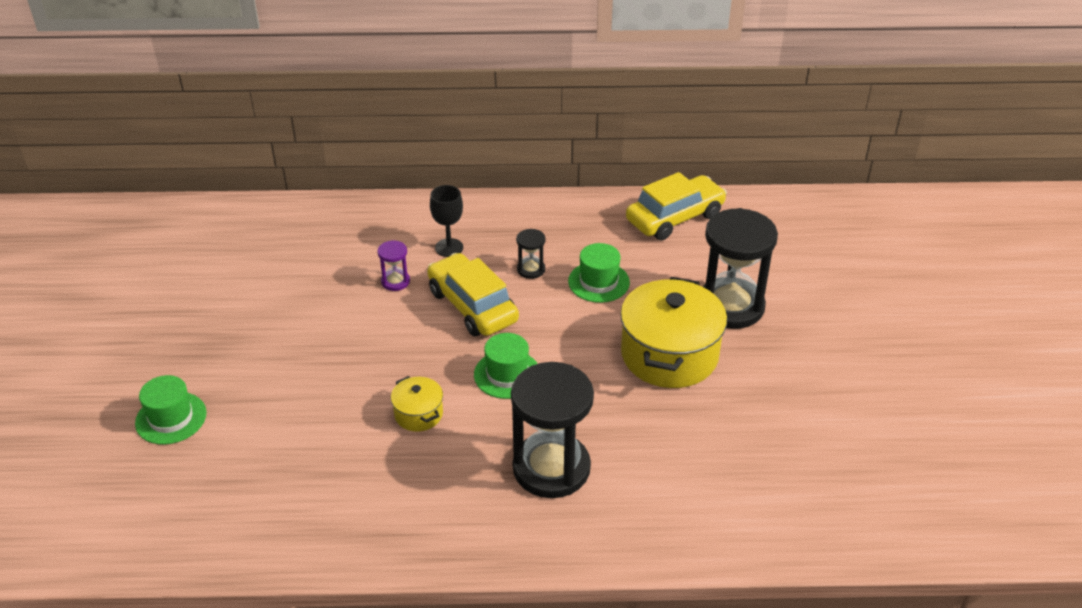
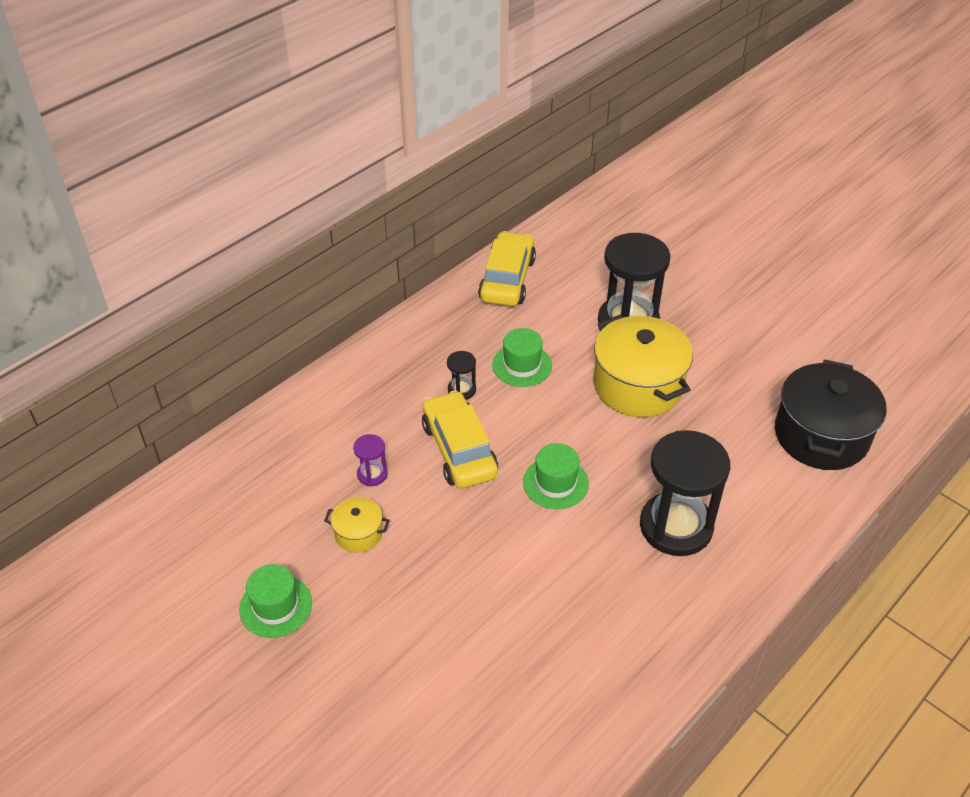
camera: 45 degrees left, 5 degrees up
(171, 418) = (350, 733): green hat -> green hat (276, 606)
(418, 414) = (537, 563): yellow pot -> yellow pot (358, 533)
(449, 248) = (375, 416): black goblet -> none
(472, 306) = (459, 450): yellow car -> yellow car turned 60 degrees clockwise
(775, 498) = (821, 435): none -> black pot

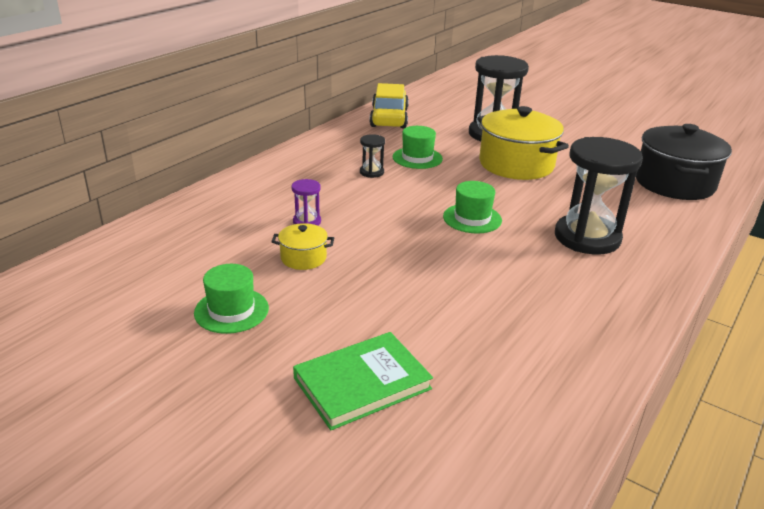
camera: 10 degrees left, 15 degrees down
(382, 716) = (362, 383): none -> green book
(459, 450) = (381, 204): yellow car -> none

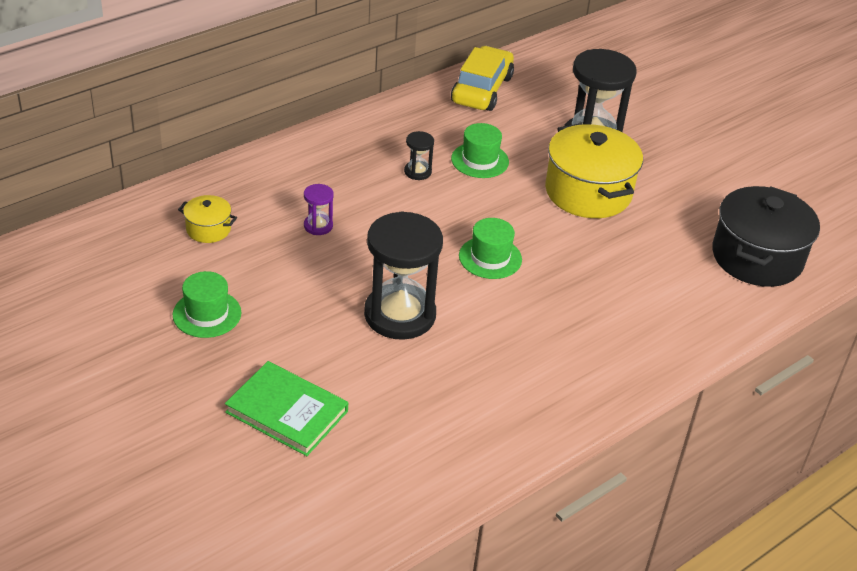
camera: 15 degrees right, 10 degrees up
(303, 258) = (295, 270): yellow pot -> yellow pot (208, 229)
(362, 383) = (287, 411): green book -> green book turned 45 degrees clockwise
(587, 238) = (597, 308): black hourglass -> black hourglass (400, 315)

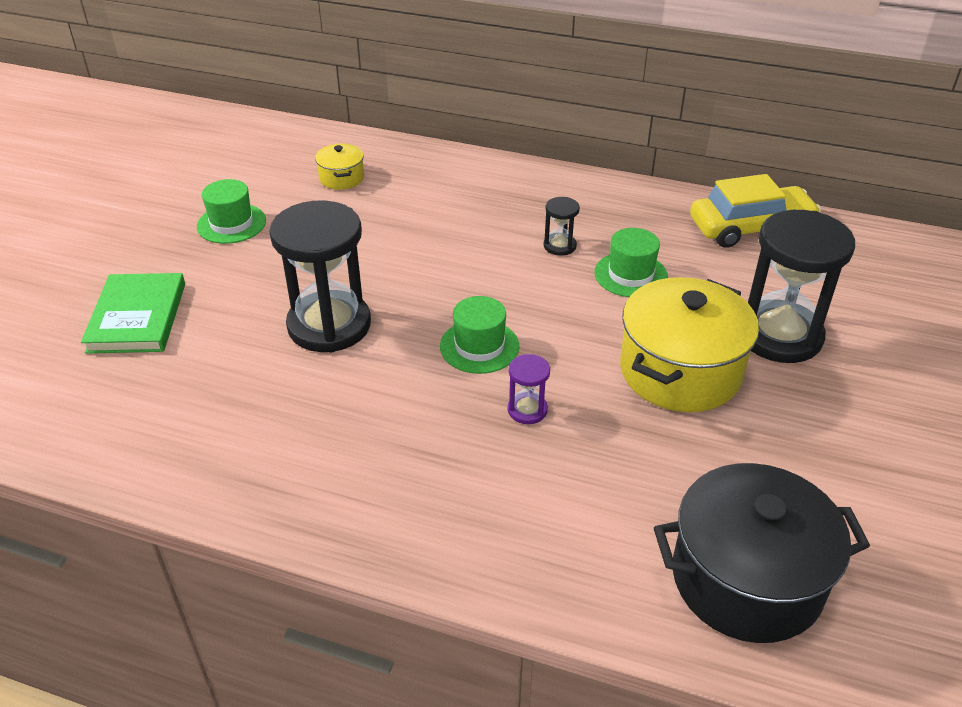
camera: 60 degrees right, 0 degrees up
(318, 226) = (409, 227): purple hourglass -> purple hourglass (527, 410)

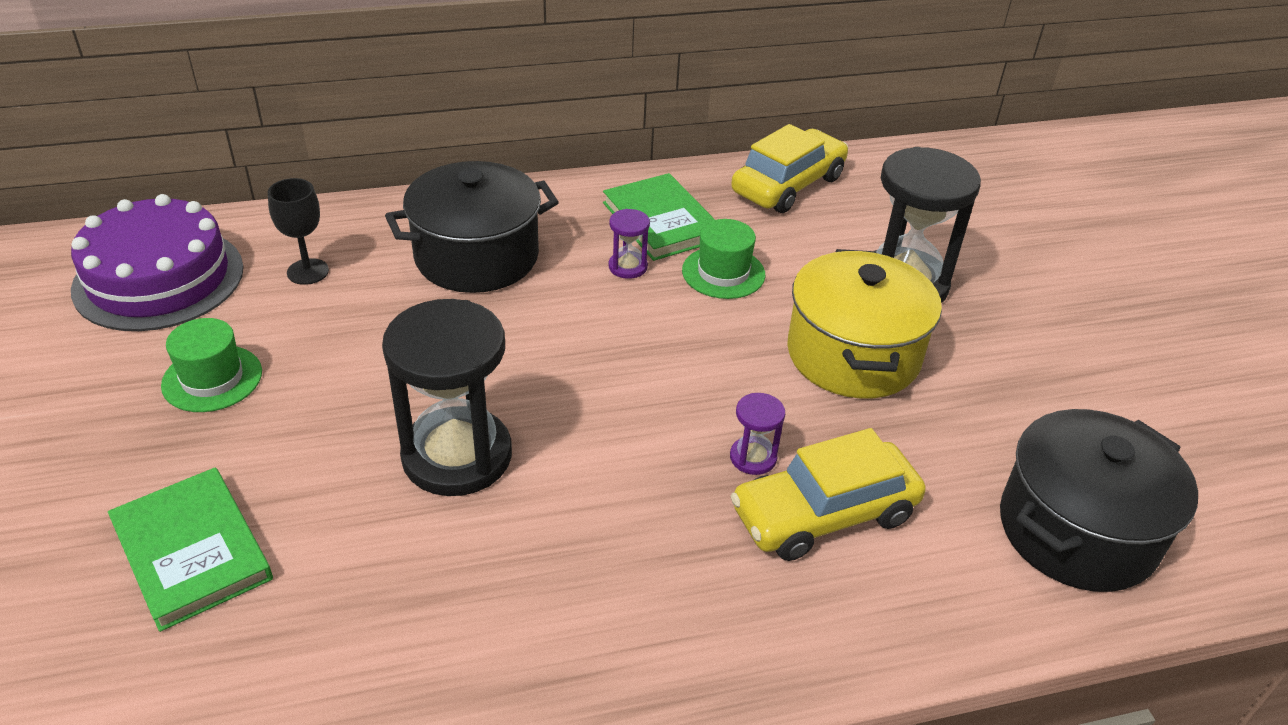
camera: 35 degrees left, 0 degrees up
(254, 154) = (159, 278): none -> purple cake
(341, 178) = (308, 272): yellow pot -> black goblet
(458, 204) = (476, 257): none -> black pot
(479, 346) = (645, 410): green hat -> none
(543, 471) = (824, 514): none -> yellow car
(559, 246) = (627, 267): black hourglass -> purple hourglass
(617, 222) = (661, 221): none -> green book

